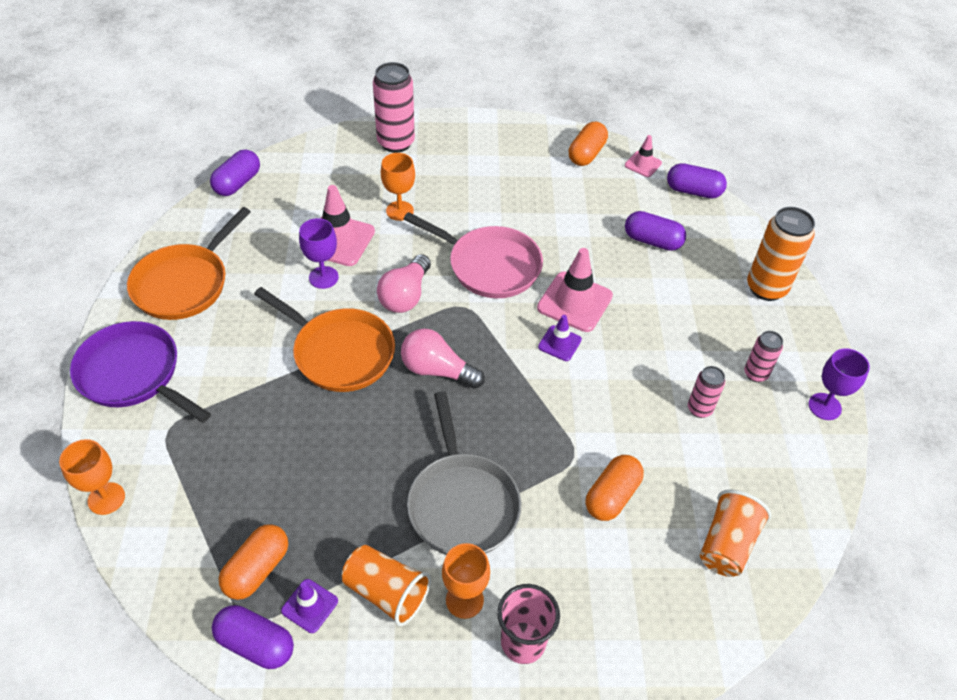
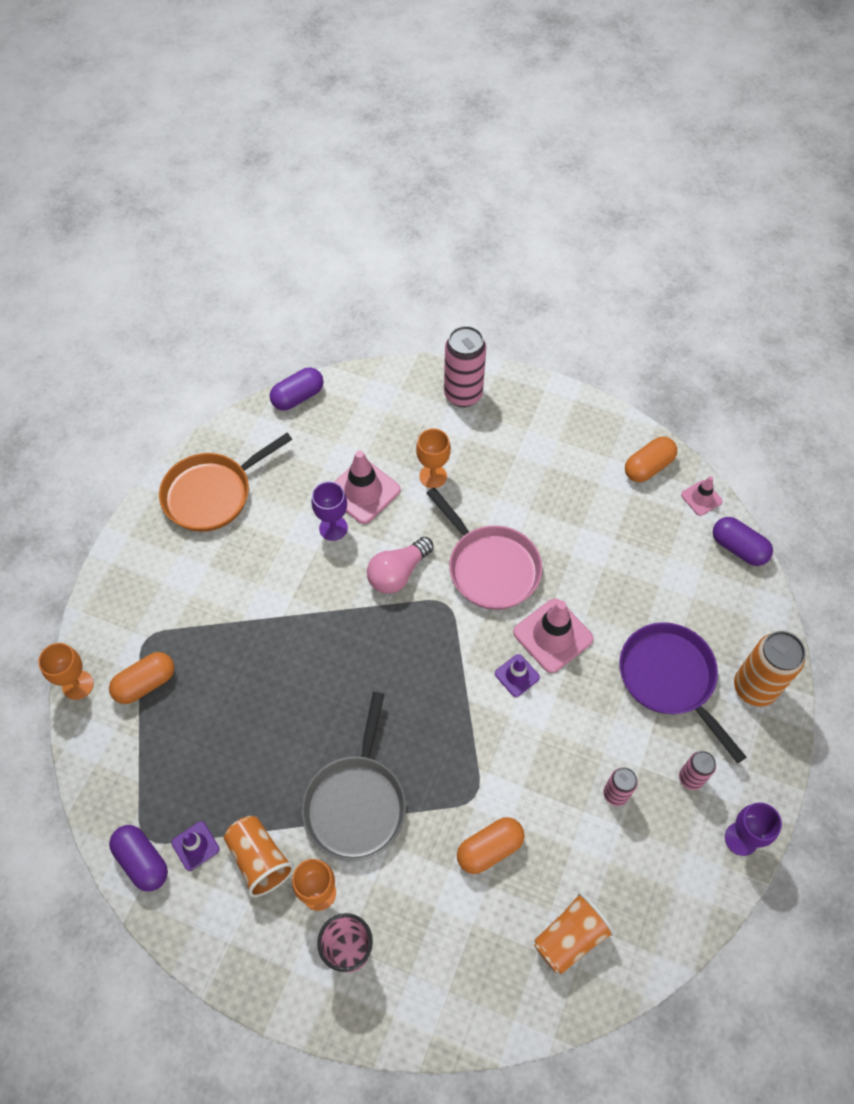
camera: 25 degrees right, 10 degrees up
(133, 374) = (138, 573): purple pan -> purple pan (670, 678)
(257, 569) = (168, 796): orange capsule -> orange capsule (145, 683)
(339, 352) = (315, 613): orange pan -> none
(437, 370) = (392, 663): pink light bulb -> none
(652, 241) = (664, 593): purple capsule -> none

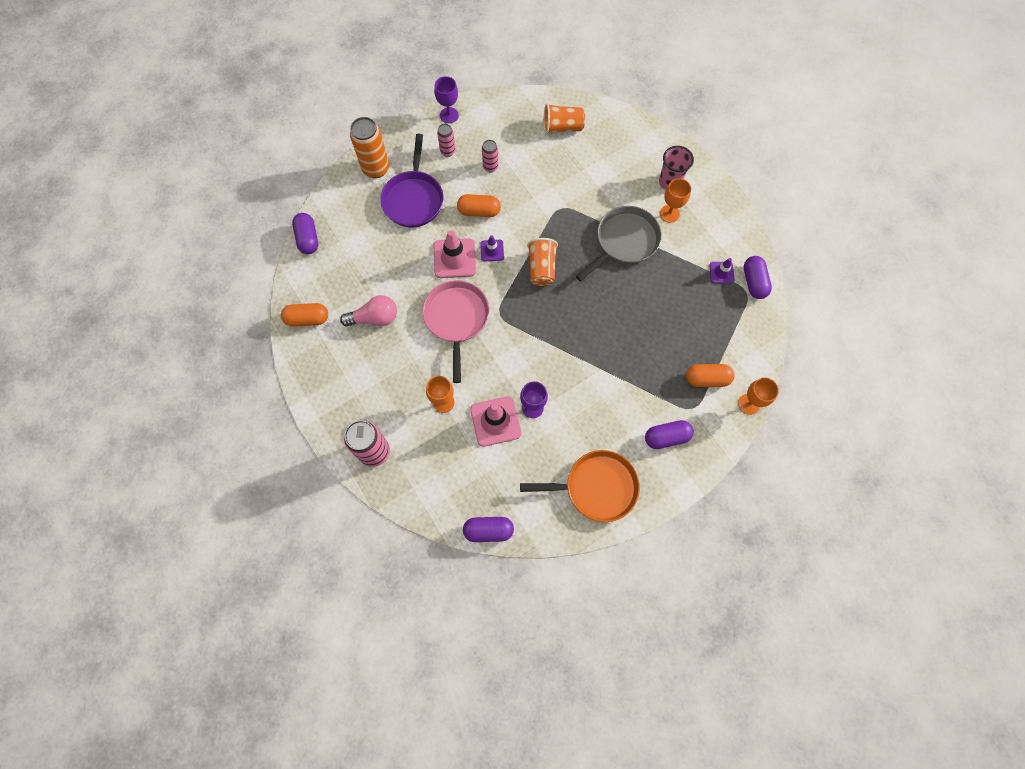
camera: 145 degrees left, 10 degrees up
(161, 587) = (666, 437): none -> purple capsule
(260, 859) = (691, 246): orange cup -> orange cup (541, 268)
(398, 573) = (513, 351): pink light bulb -> pink light bulb (374, 318)
(489, 849) = (571, 182): orange capsule -> orange capsule (479, 211)
(701, 498) = (297, 279): pink traffic cone -> none

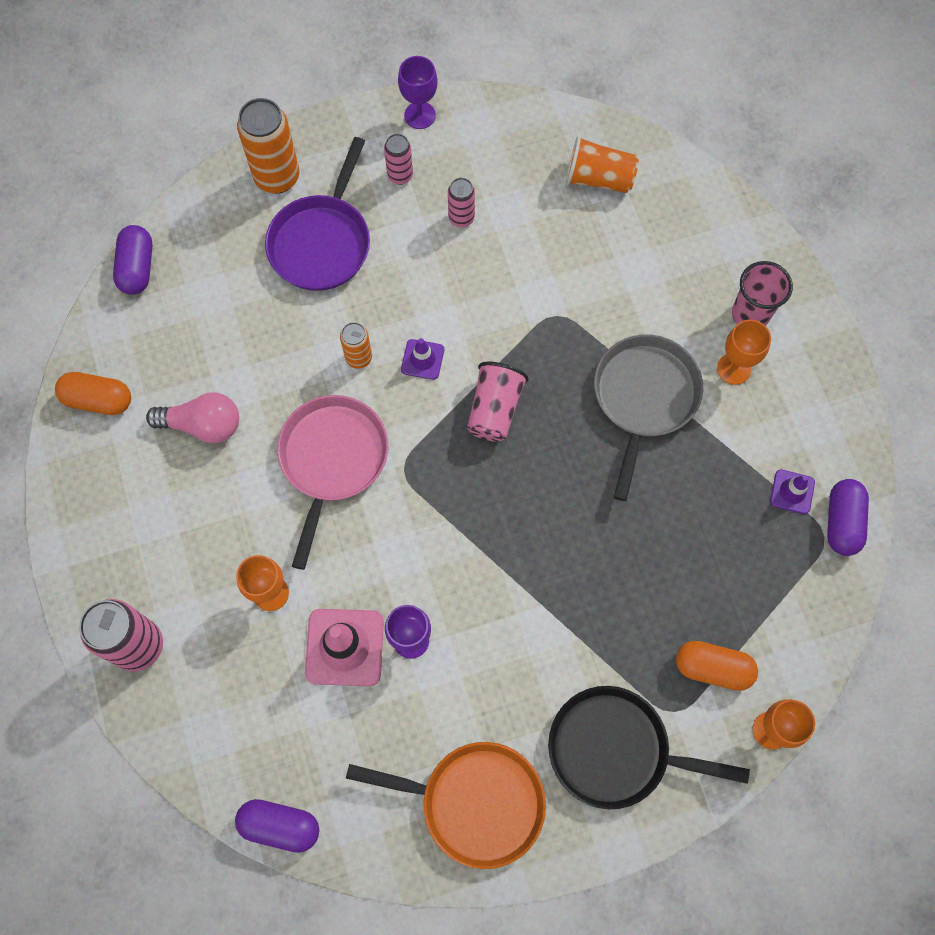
camera: 15 degrees right, 0 degrees up
(454, 258) = (359, 358): pink traffic cone -> orange can
(479, 211) = (421, 288): orange capsule -> none
(541, 268) = (494, 409): orange cup -> pink cup
(624, 242) = (644, 398): grey pan -> grey pan turned 45 degrees counterclockwise
(666, 437) = (615, 750): purple capsule -> black pan

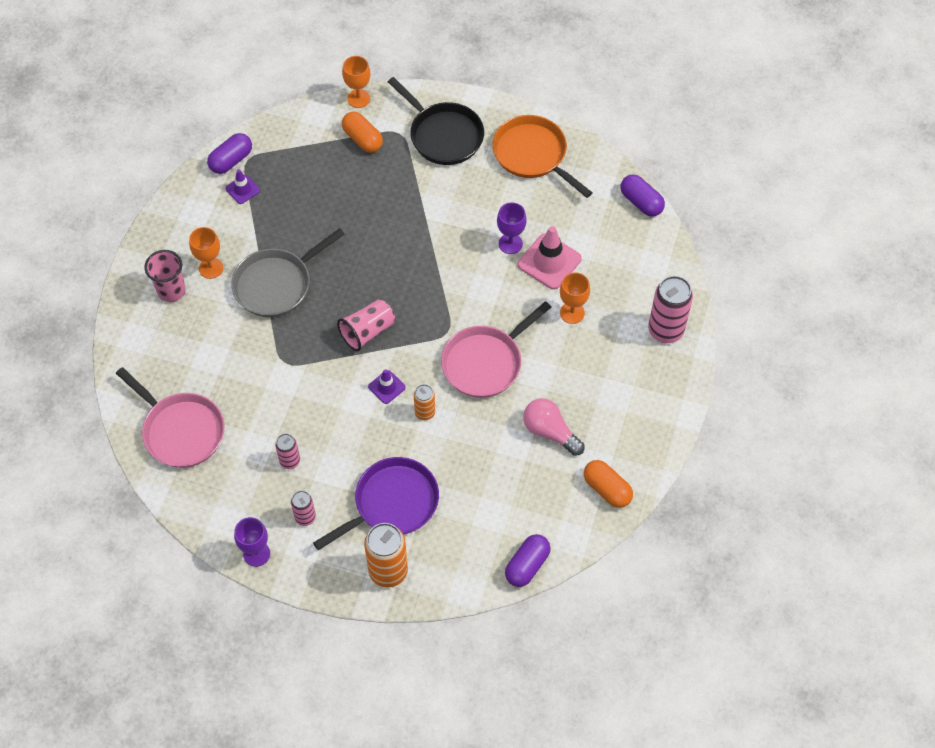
camera: 145 degrees left, 10 degrees down
(598, 178) = (180, 430): orange cup -> pink pan

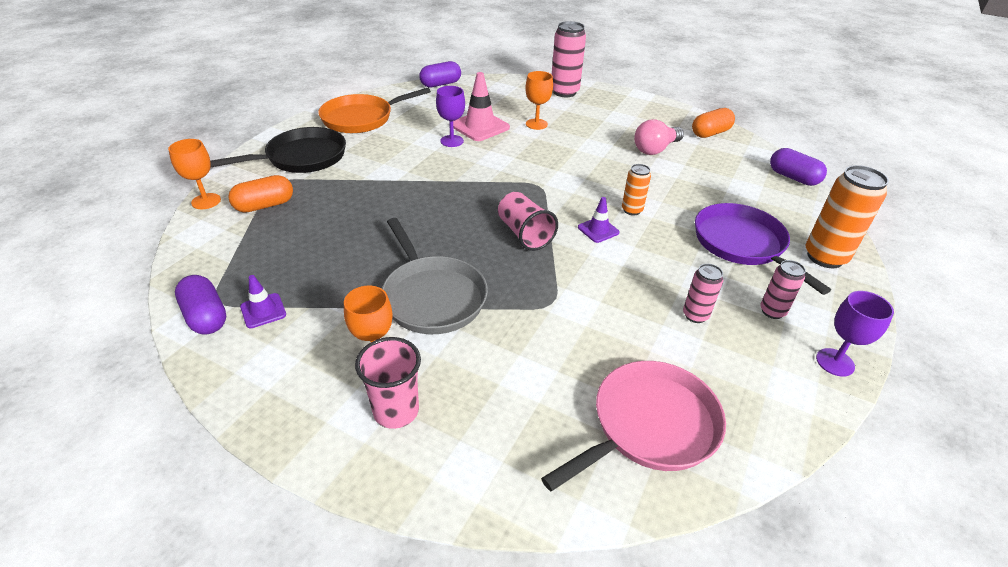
camera: 80 degrees left, 20 degrees down
(485, 362) = (578, 170): pink pan -> none

